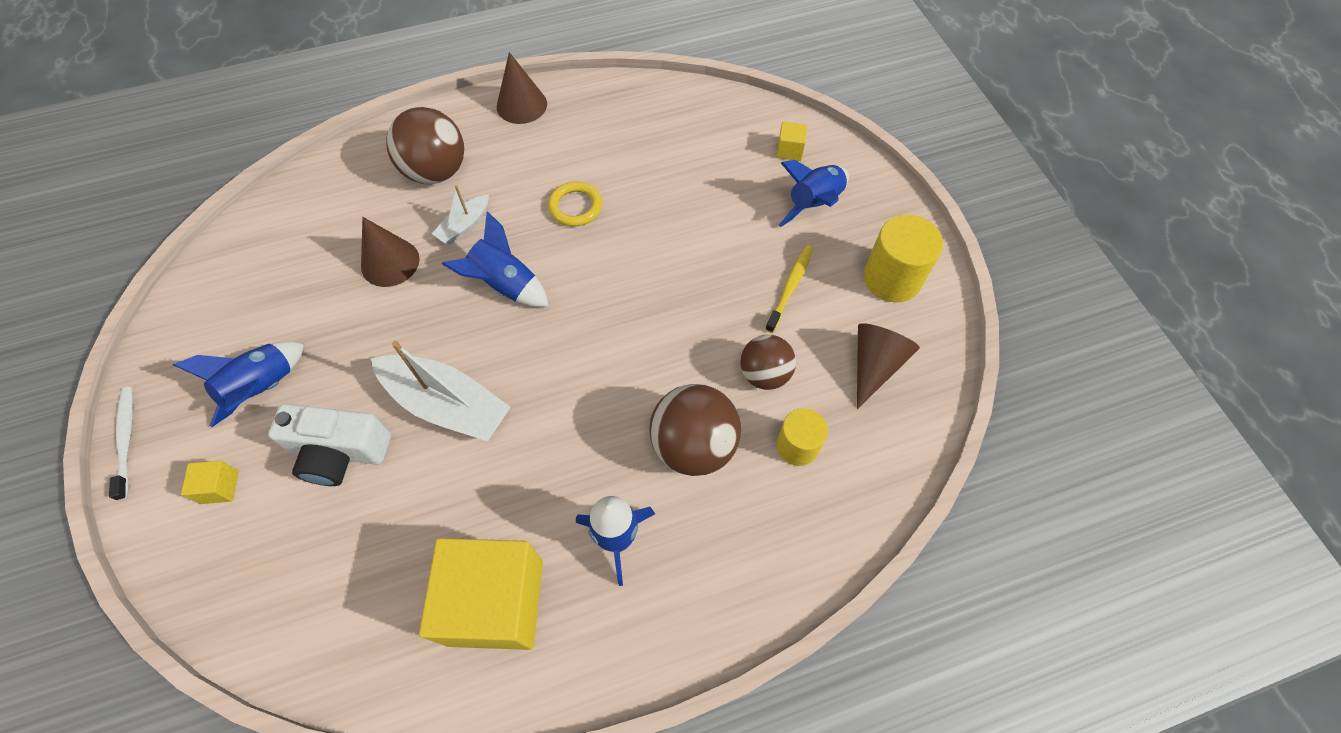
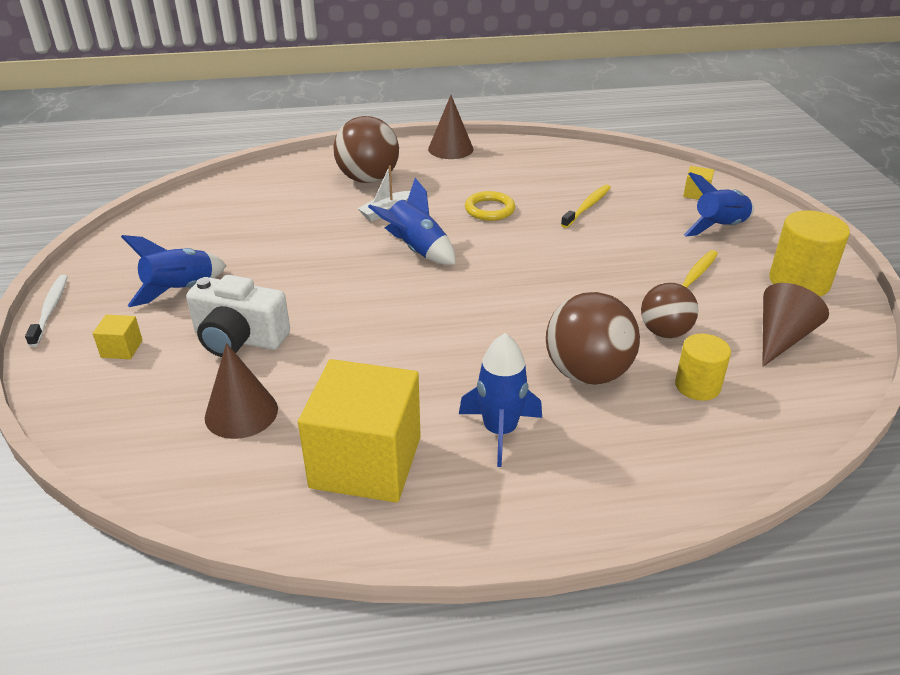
camera: 10 degrees right, 25 degrees down
(390, 262) = (315, 227): brown cone -> brown cone (241, 413)
(447, 404) = (347, 319): white boat -> none
(678, 188) = (587, 206): none -> yellow toothbrush

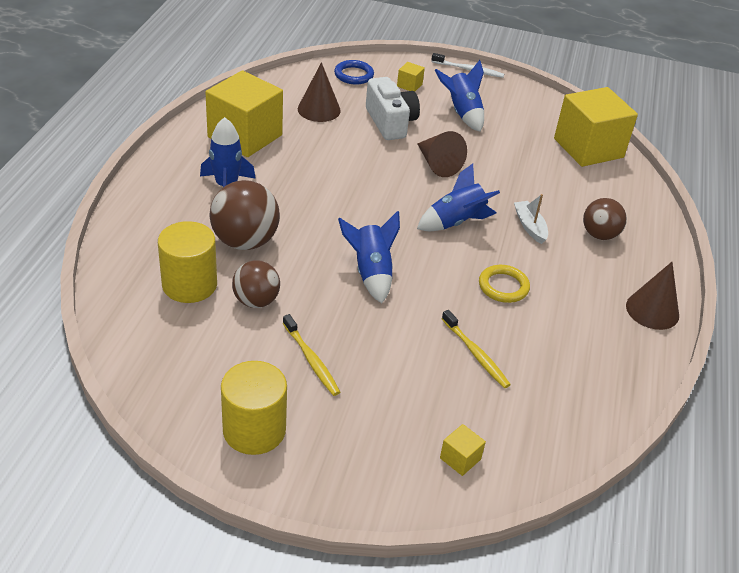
camera: 110 degrees right, 5 degrees up
(111, 410) = (354, 75): none -> blue ring
(213, 202) = (588, 148): none -> yellow cube
(239, 339) = (390, 122): white camera -> white camera turned 120 degrees clockwise
(368, 179) = (599, 235): brown ball -> brown ball, size x0.65
(697, 386) = (189, 284): yellow cylinder -> yellow cylinder, size x1.54
(719, 228) = (380, 432): blue rocket -> blue rocket (371, 273)
(781, 338) = (196, 363): brown cone -> brown cone (437, 164)

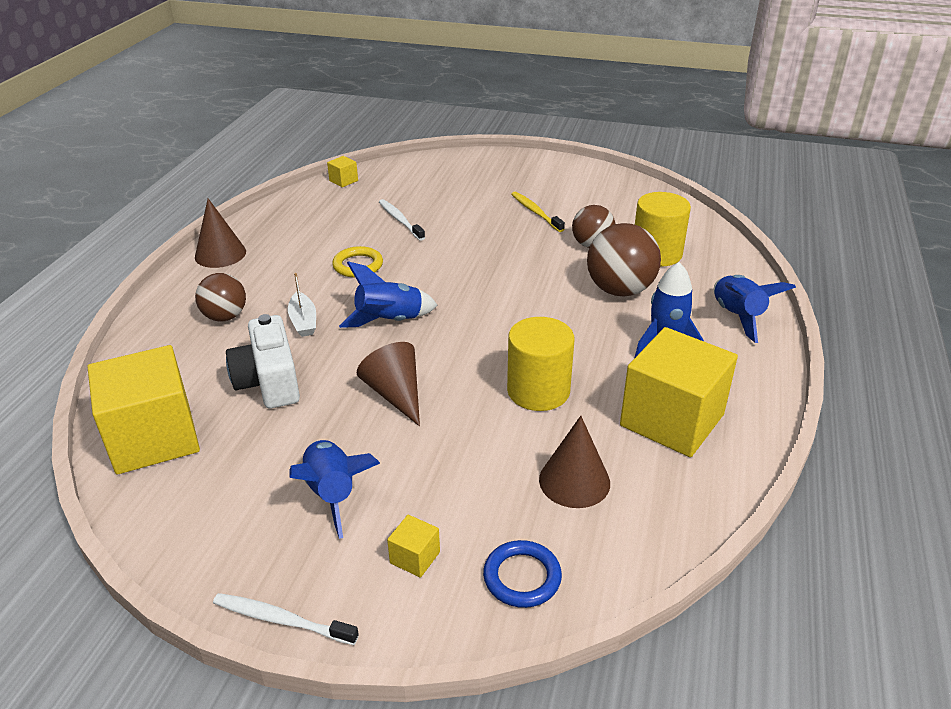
camera: 175 degrees left, 5 degrees down
(254, 430) = (569, 179): yellow cylinder -> yellow cylinder (538, 391)
(371, 273) = (488, 270): blue rocket -> blue rocket (738, 317)
(390, 122) = (456, 463): white camera -> white camera (269, 382)
(460, 459) = (427, 172): yellow cube -> yellow cube (343, 181)
(476, 354) = (400, 220): yellow toothbrush -> white toothbrush

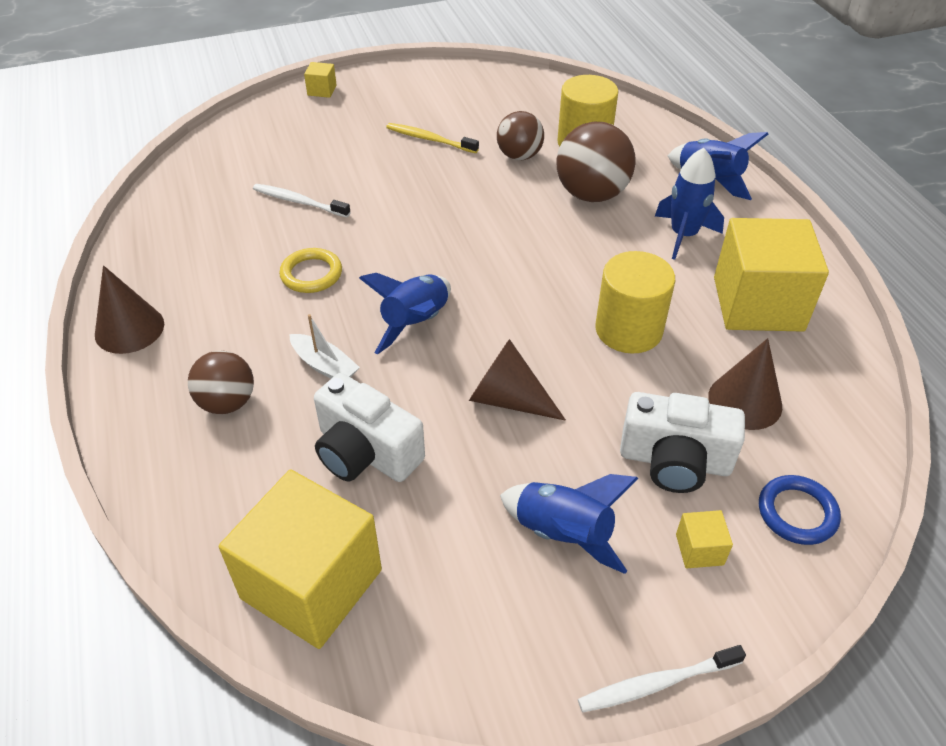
camera: 35 degrees left, 10 degrees up
(343, 181) = (179, 177): yellow cube -> yellow cube (322, 90)
(467, 492) = (675, 461): none -> white camera

